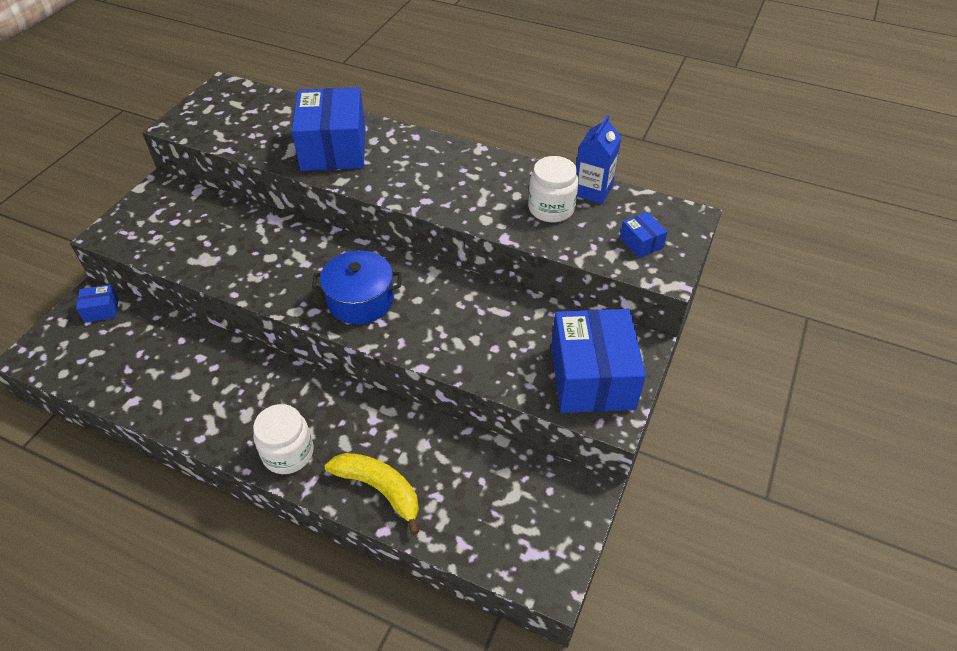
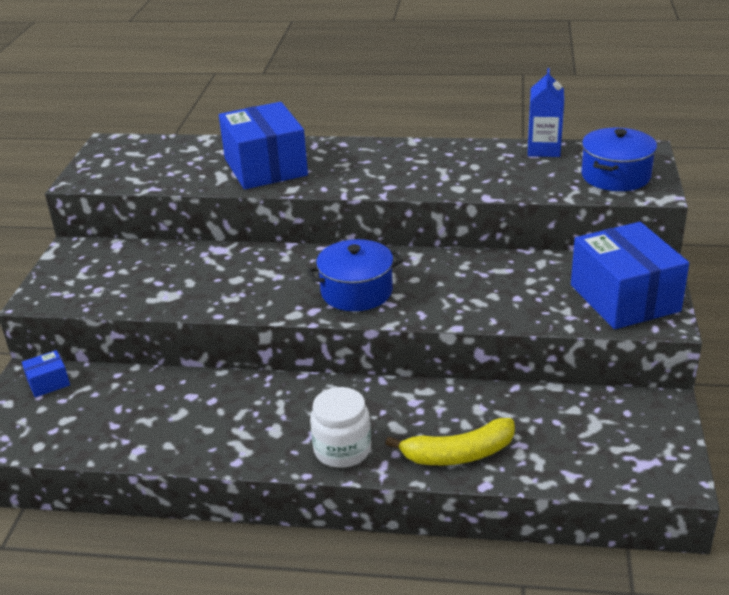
camera: 15 degrees left, 15 degrees down
(379, 489) = (458, 454): yellow banana -> yellow banana turned 150 degrees clockwise
(551, 208) = (515, 169): white jar -> none
(641, 243) = (615, 176): blue box -> blue pot

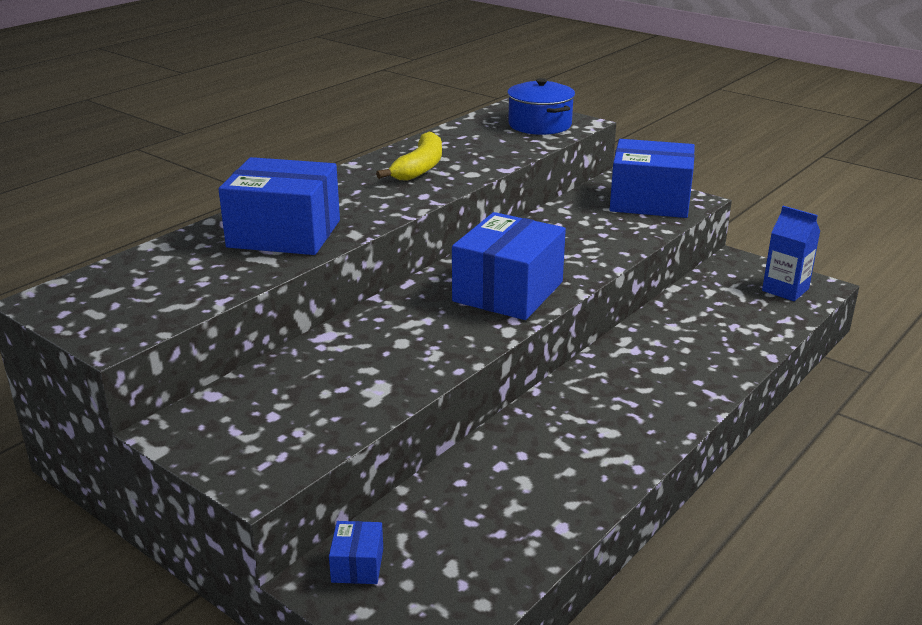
camera: 60 degrees left, 5 degrees down
(342, 450) = (670, 405): white jar -> none
(356, 292) = (508, 291): blue pot -> blue box
(458, 454) = (723, 354): yellow banana -> yellow banana (420, 168)
(543, 149) = (457, 130): blue carton -> blue carton (785, 290)

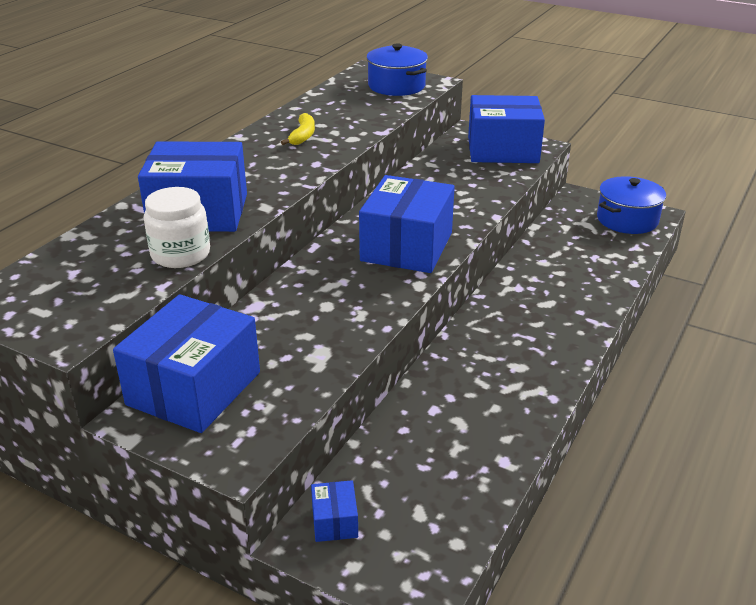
camera: 10 degrees left, 5 degrees up
(237, 409) = (194, 388): none -> blue box
(251, 272) = (180, 254): none -> white jar
(420, 168) = (303, 136): yellow banana -> yellow banana, size x0.65
(785, 290) = (627, 220): blue carton -> blue pot

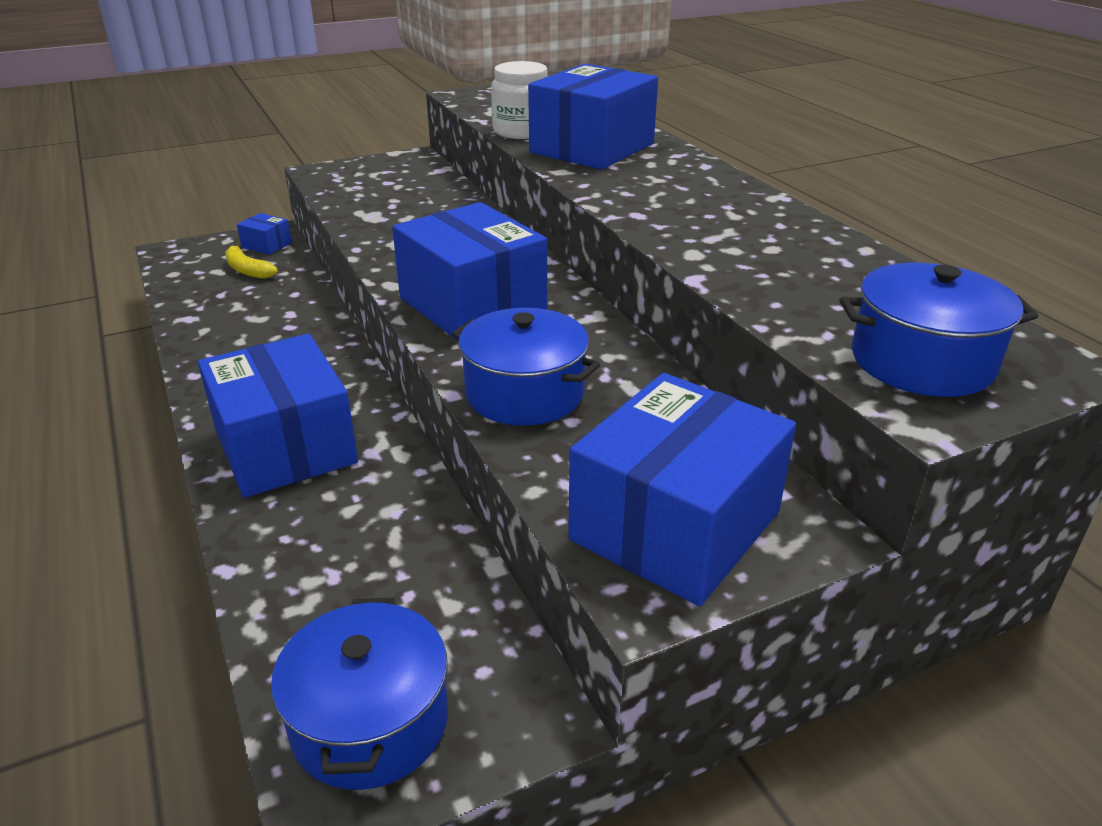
camera: 125 degrees right, 0 degrees up
(194, 388) = (411, 174): blue box -> blue box (285, 446)
(303, 136) = (740, 228): yellow banana -> yellow banana (247, 270)
(469, 200) = (524, 393): none -> blue pot

